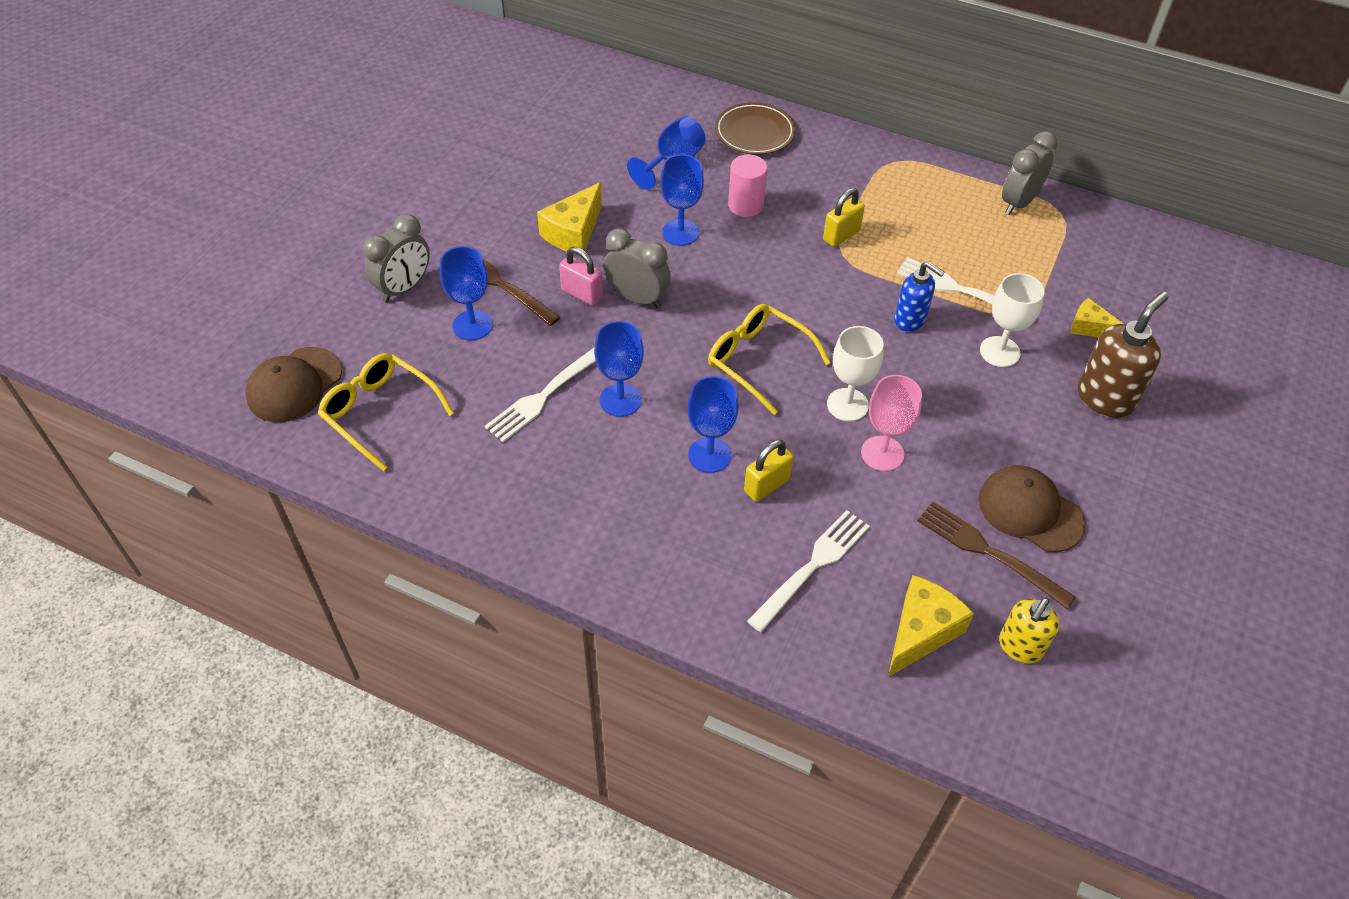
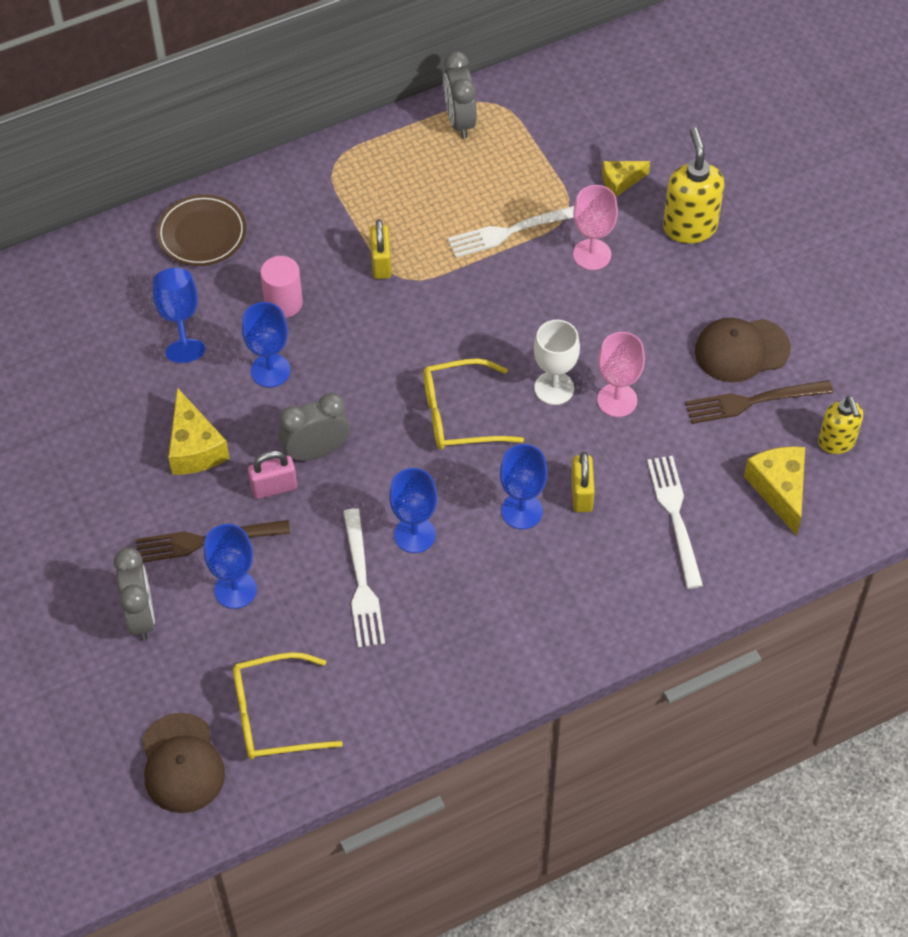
camera: 50 degrees left, 5 degrees up
(910, 320) = (511, 286): blue soap dispenser -> none
(999, 352) = (592, 254): white goblet -> pink goblet
(1105, 398) = (689, 227): brown soap dispenser -> yellow soap dispenser

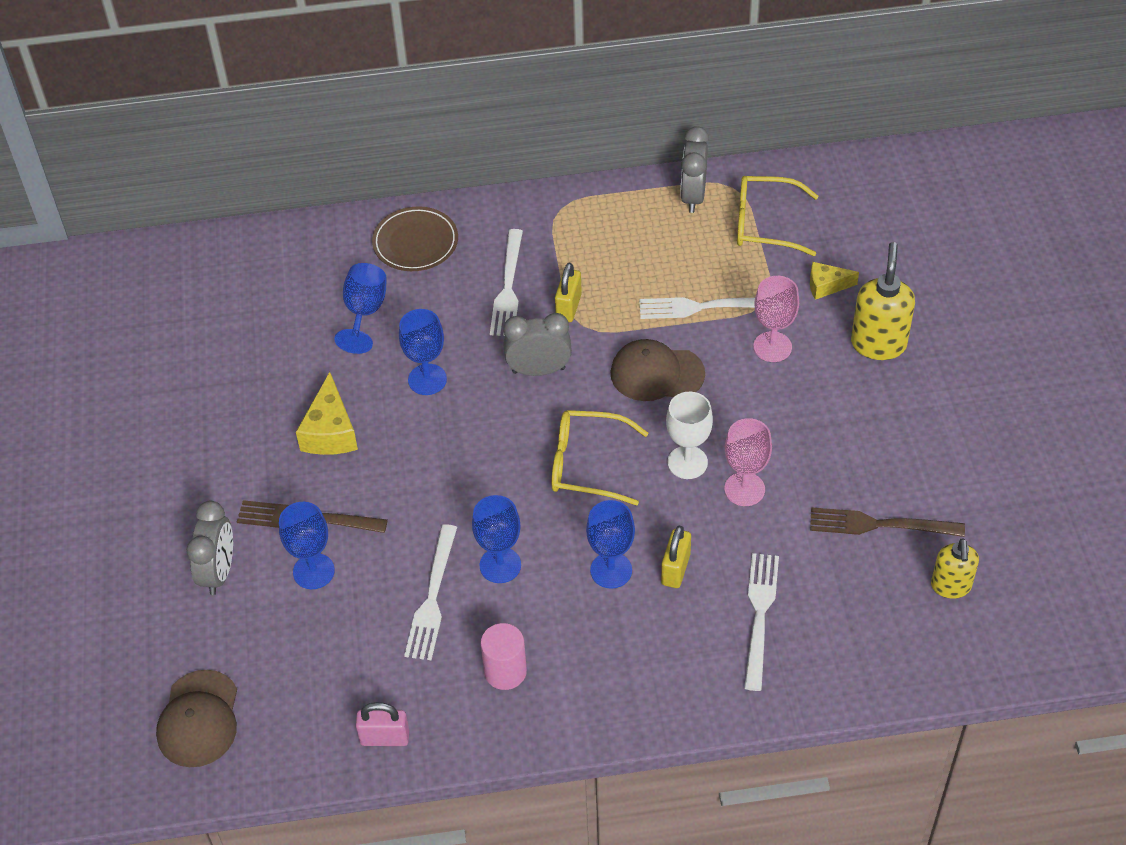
camera: 20 degrees right, 5 degrees down
(274, 487) = (387, 487): pink padlock -> pink padlock (385, 737)
(274, 715) = (301, 698): yellow glasses -> yellow glasses (765, 224)
(283, 303) = (464, 321): pink cylinder -> pink cylinder (505, 671)
(314, 258) = (508, 288): none -> white fork
(316, 451) = (439, 464): grey clock -> grey clock (538, 370)
(741, 350) = (886, 473): brown cap -> brown cap (657, 373)
(779, 490) = (875, 618): yellow cheese -> none

